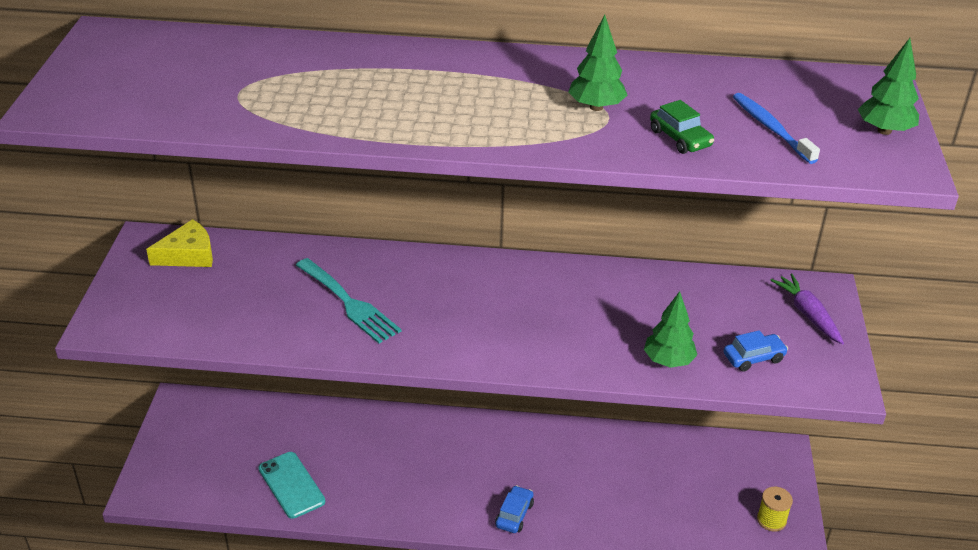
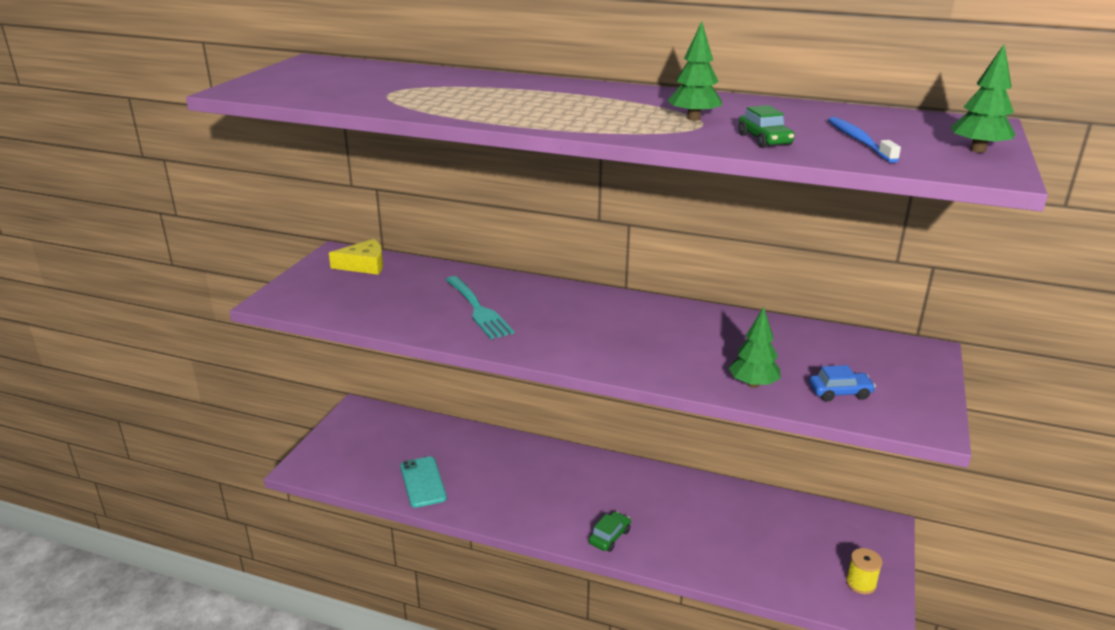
camera: 15 degrees right, 10 degrees down
(514, 515) = (609, 537): blue car -> green car
(807, 314) = (905, 367): purple carrot -> none

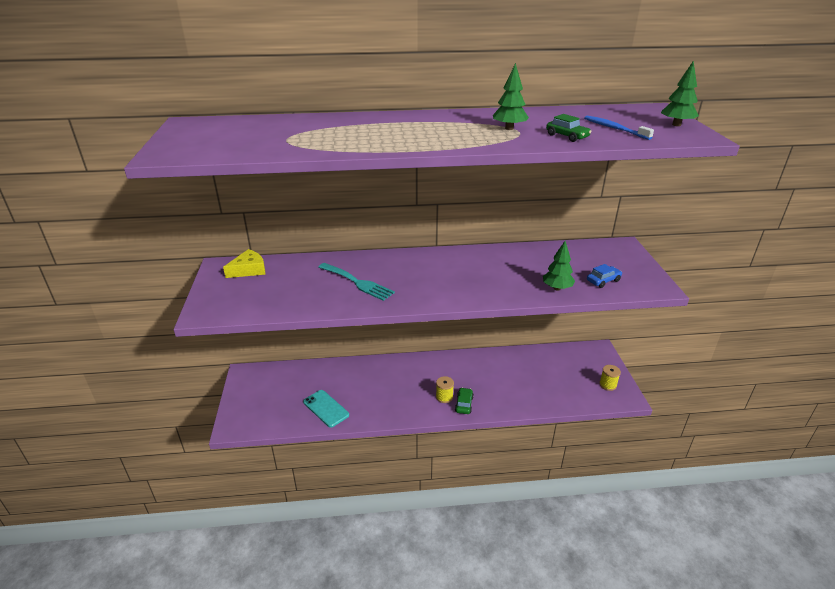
camera: 25 degrees left, 5 degrees up
(588, 518) = (444, 397): none -> yellow spool

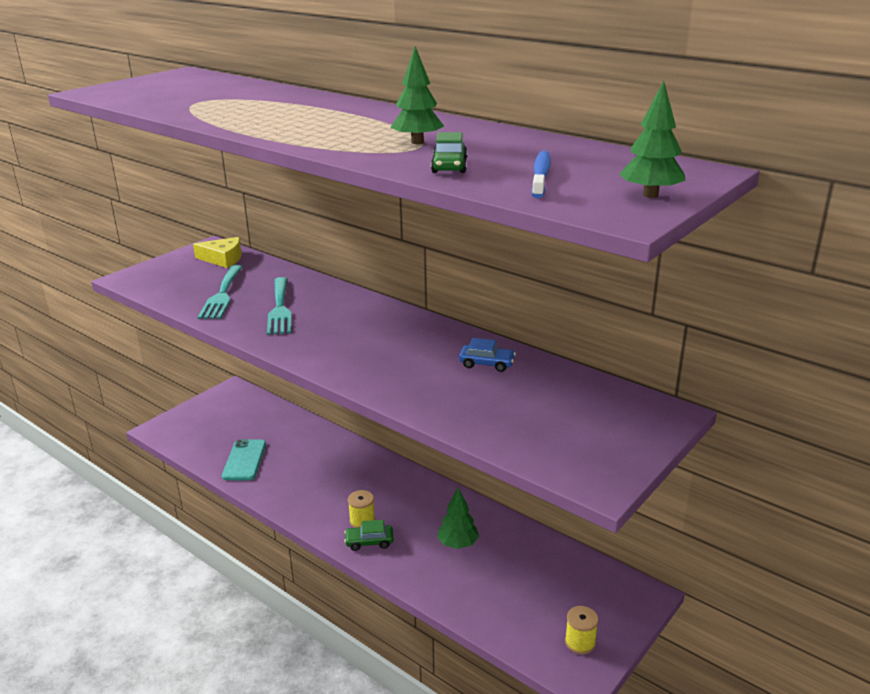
camera: 45 degrees right, 5 degrees down
(301, 292) = (222, 295): none -> turquoise fork
(464, 404) = (369, 542): green car -> green car turned 150 degrees counterclockwise
(557, 288) = (460, 413): green tree -> green tree (458, 544)
(603, 281) = (538, 436): blue car -> blue car (486, 364)

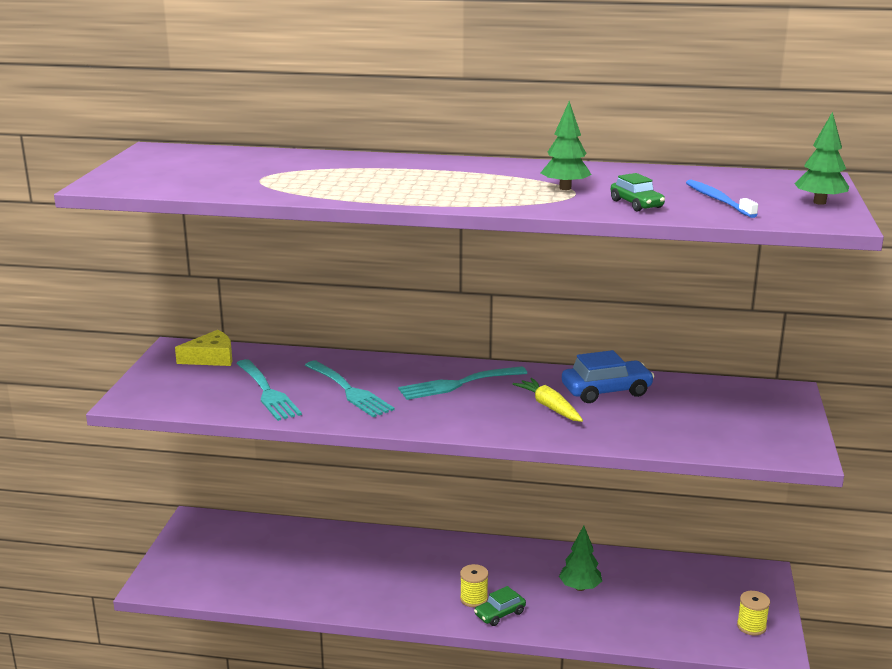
camera: 30 degrees left, 5 degrees down
(244, 460) = (290, 584): turquoise phone -> none
(368, 324) = (457, 384): none -> turquoise fork
(416, 364) = (549, 407): none -> yellow carrot
(486, 364) = (606, 391): blue car -> blue car, size x1.65

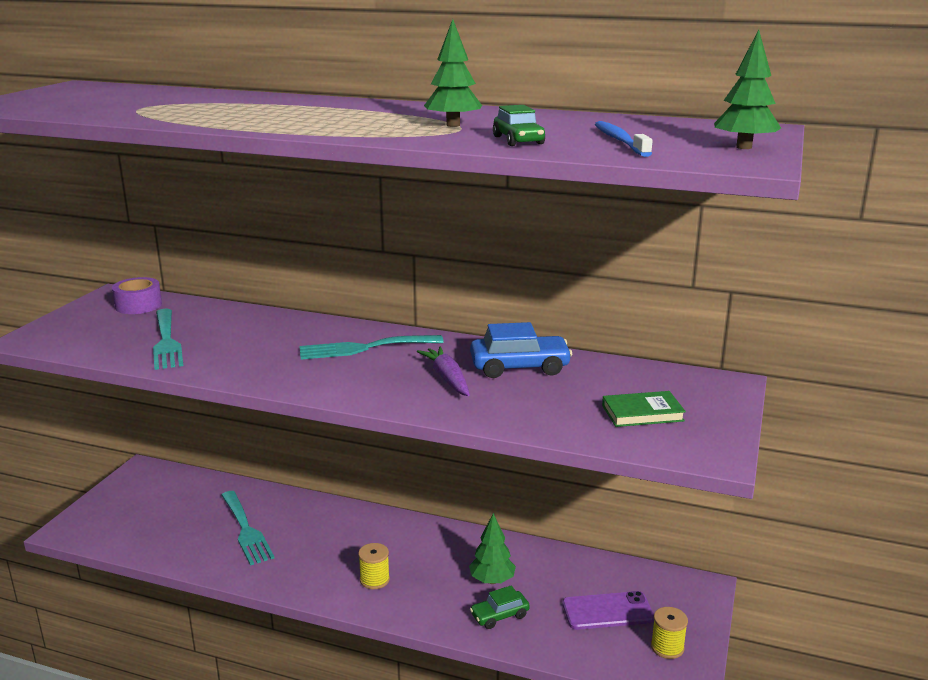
camera: 10 degrees right, 0 degrees up
(211, 358) = (138, 305): yellow cheese -> purple tape
(350, 391) = (249, 346): turquoise fork -> turquoise fork (246, 530)
(500, 614) = (394, 599): green car -> green car (499, 615)
(549, 407) = (447, 378): yellow carrot -> purple carrot
(690, 602) = (607, 611): none -> purple phone
(730, 424) = (642, 413): none -> green book

